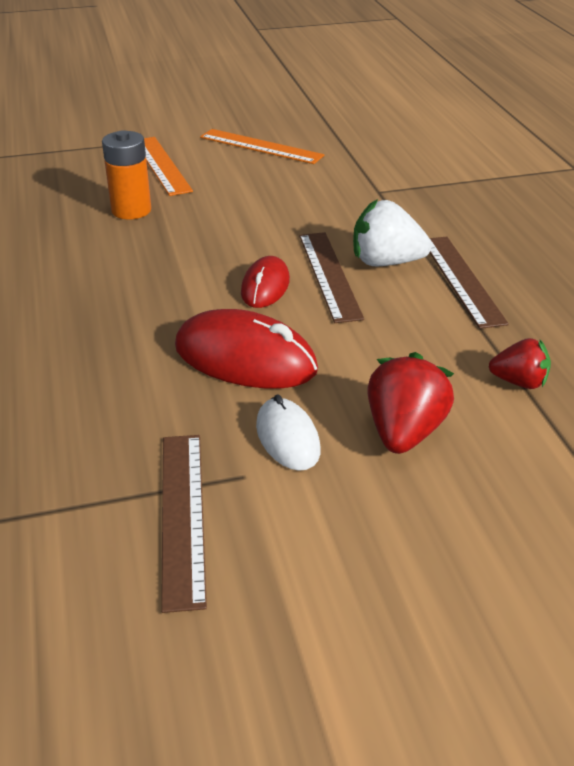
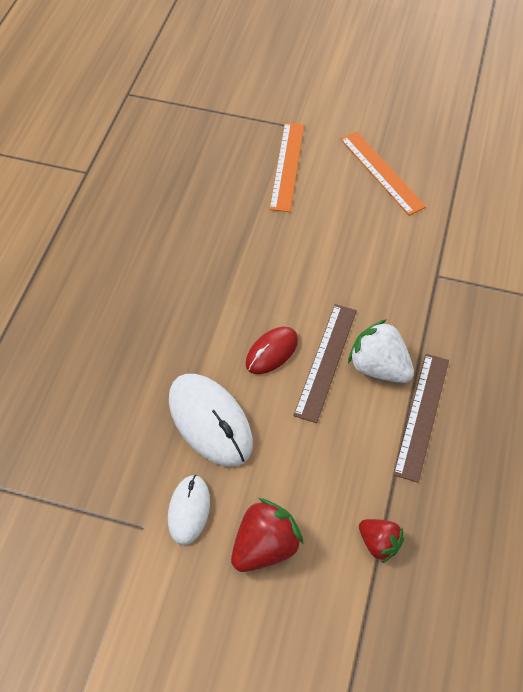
camera: 30 degrees right, 20 degrees up
(131, 210) = (231, 216): orange battery -> none
(182, 515) = (88, 540): brown ruler -> none
(245, 358) = (210, 421): red mouse -> white mouse

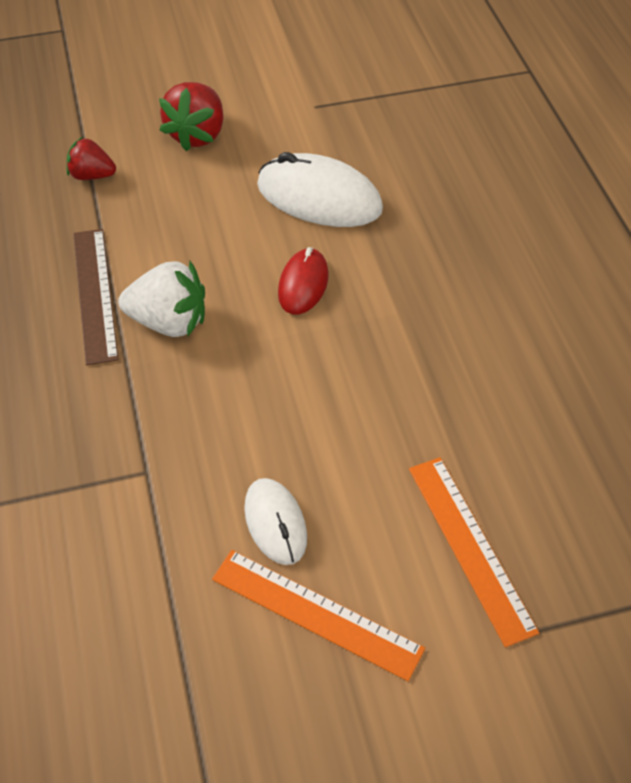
camera: 150 degrees right, 5 degrees down
(189, 510) = (284, 130): white mouse -> white mouse (275, 523)
(326, 361) = (234, 301): brown ruler -> none

